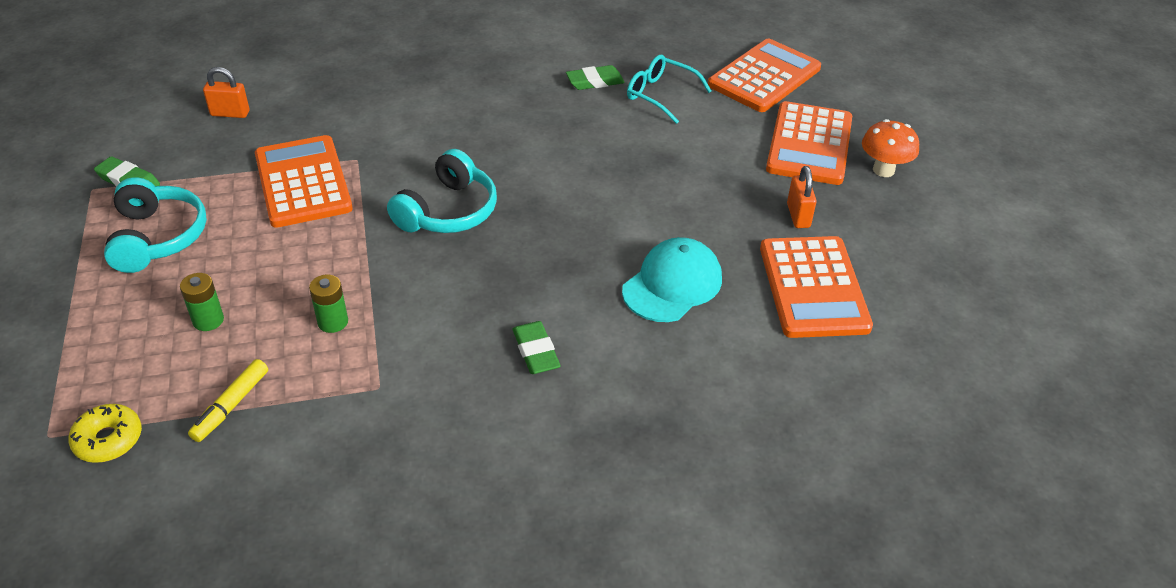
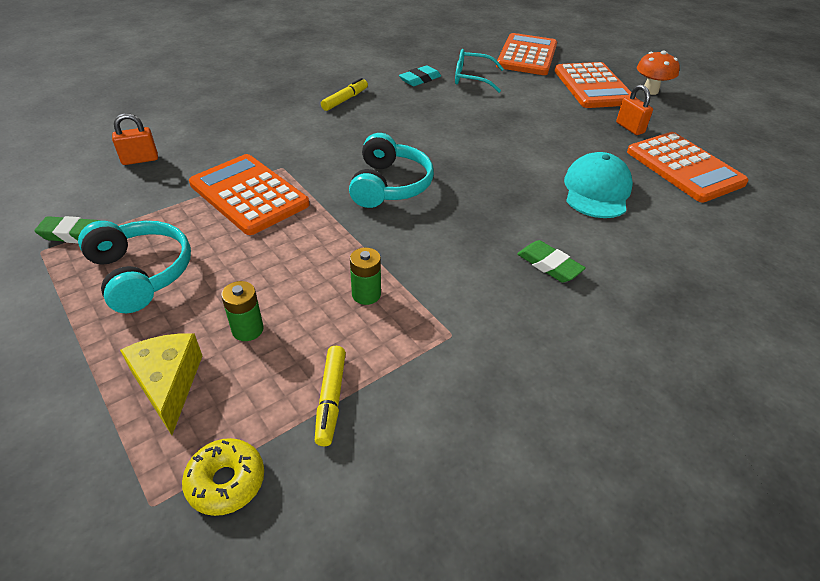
camera: 25 degrees left, 0 degrees up
(117, 346) = (168, 384): none -> yellow cheese
(485, 90) = (345, 100): none -> yellow marker
(595, 82) = (420, 79): green eraser -> turquoise eraser

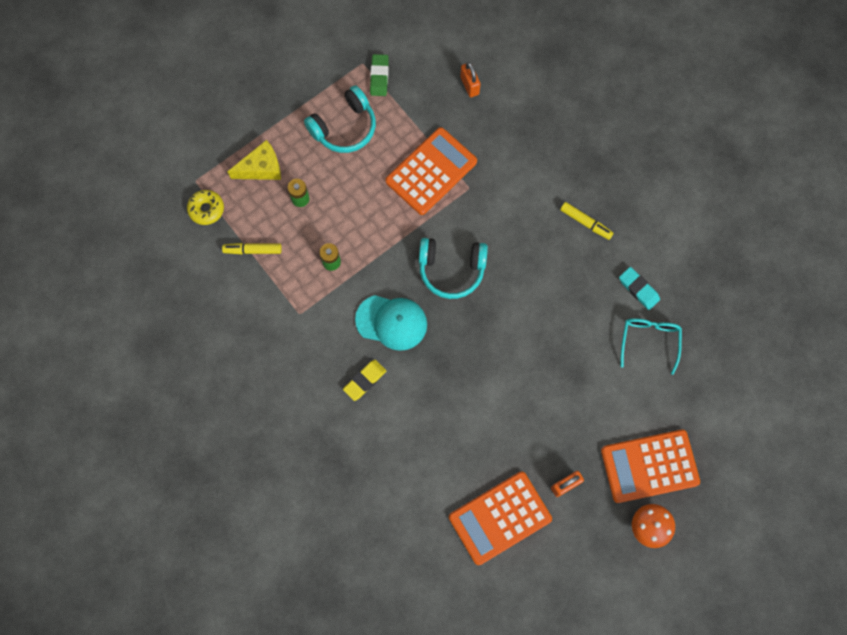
camera: 90 degrees right, 30 degrees up
(527, 55) = (716, 404): orange calculator -> none
(549, 265) = (365, 380): green eraser -> yellow eraser
(596, 190) = (458, 432): turquoise cap -> turquoise cap (391, 322)

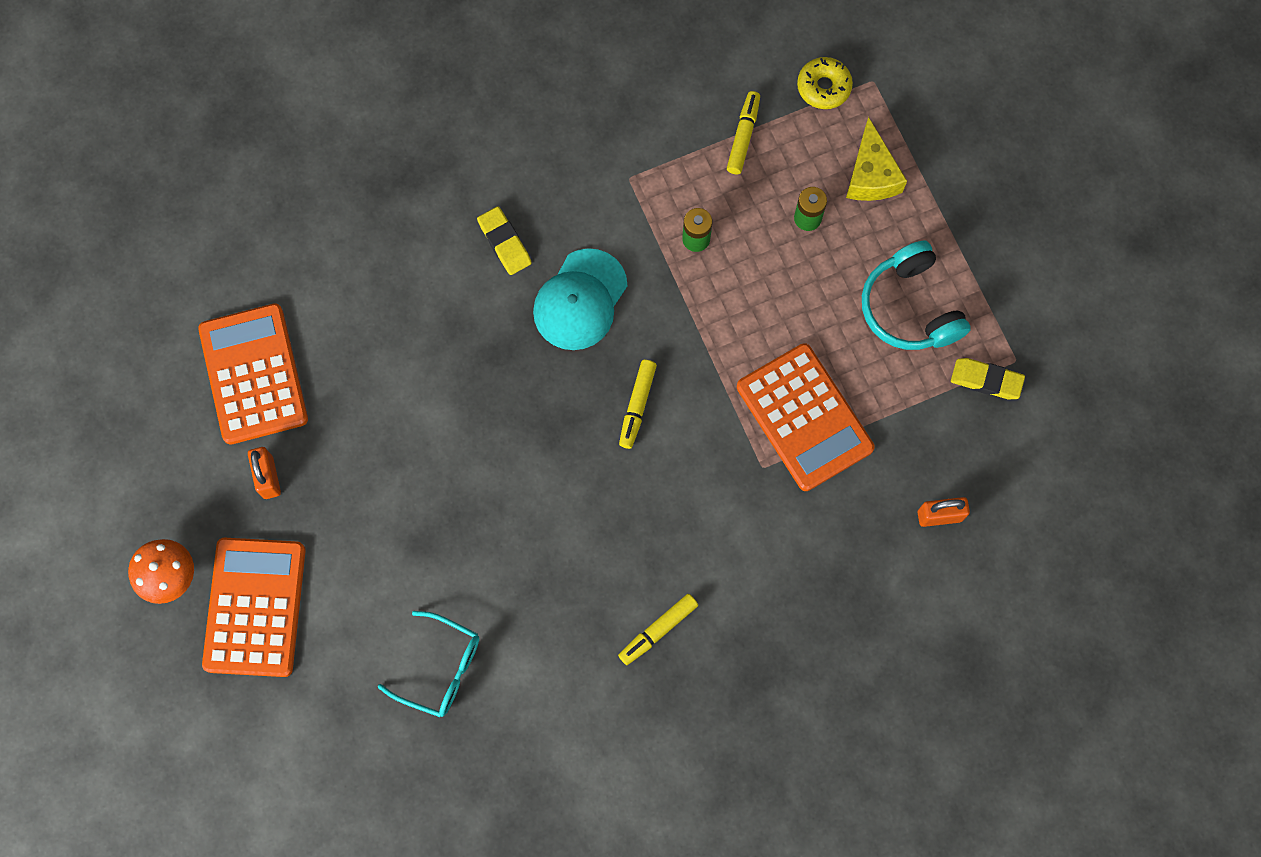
camera: 105 degrees right, 0 degrees up
(379, 77) = (986, 380): green eraser -> yellow eraser
(451, 269) = (637, 405): turquoise headphones -> yellow marker
(638, 289) = (526, 679): turquoise eraser -> none

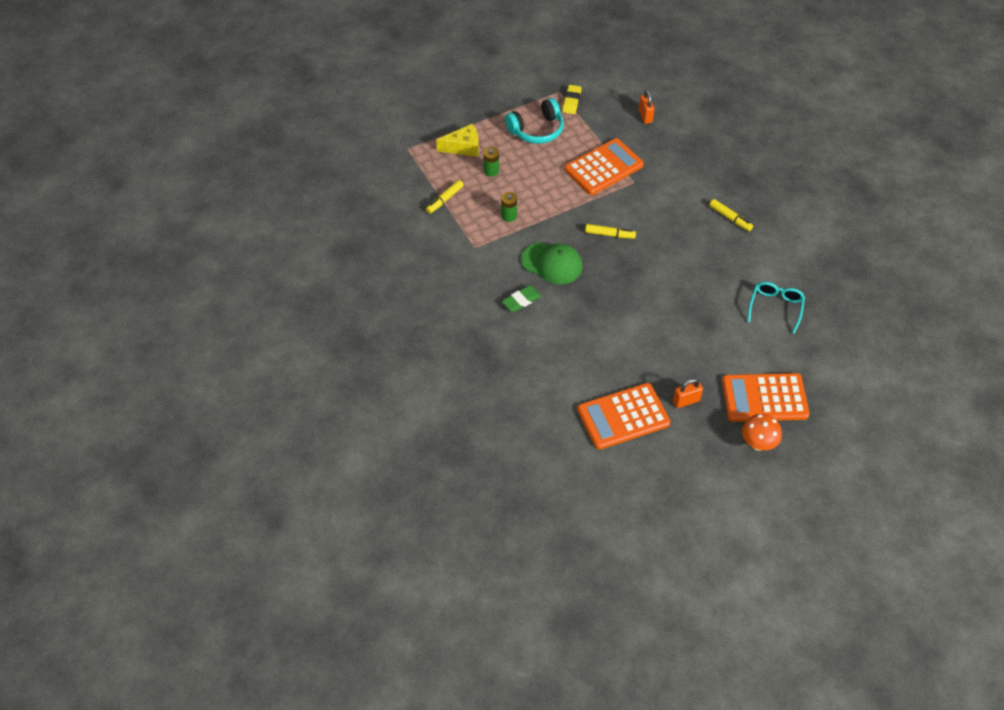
camera: 95 degrees left, 20 degrees down
(504, 243) = (521, 301): yellow eraser -> green eraser
(580, 300) = (552, 263): turquoise cap -> green cap
(743, 136) = (445, 199): yellow marker -> yellow marker turned 60 degrees counterclockwise
(823, 87) = (412, 168): yellow donut -> none

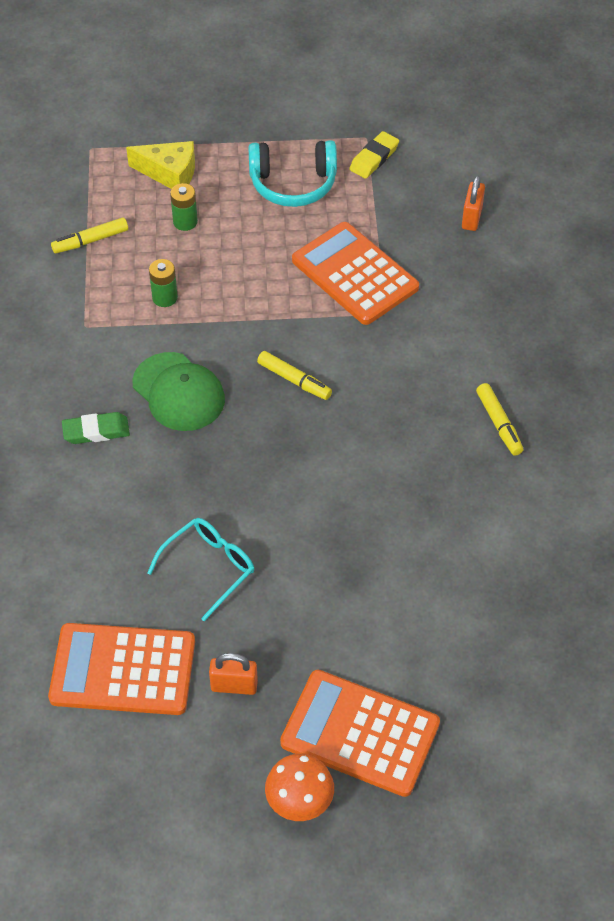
camera: 25 degrees right, 0 degrees up
(603, 167) = (354, 274): orange calculator -> orange calculator turned 120 degrees counterclockwise
(775, 308) = (475, 594): turquoise glasses -> turquoise glasses (208, 568)

